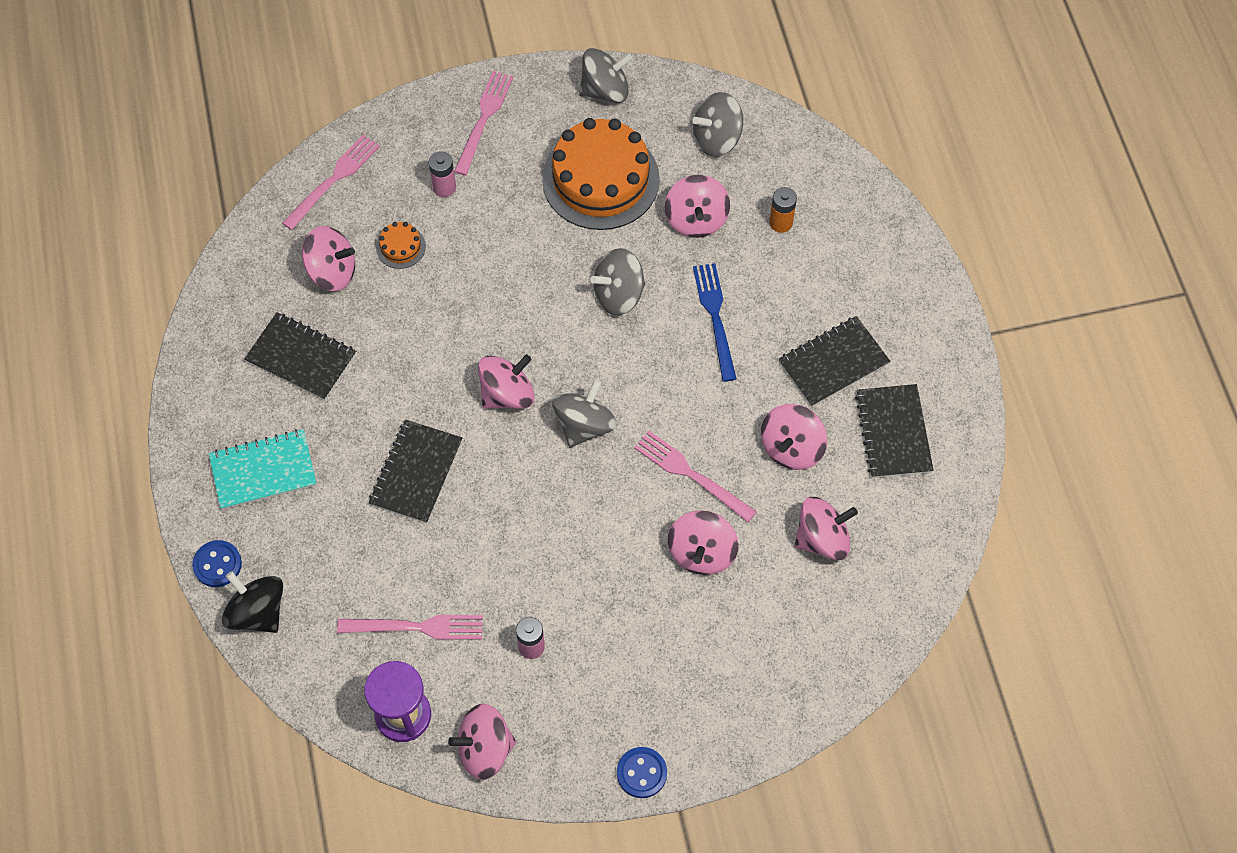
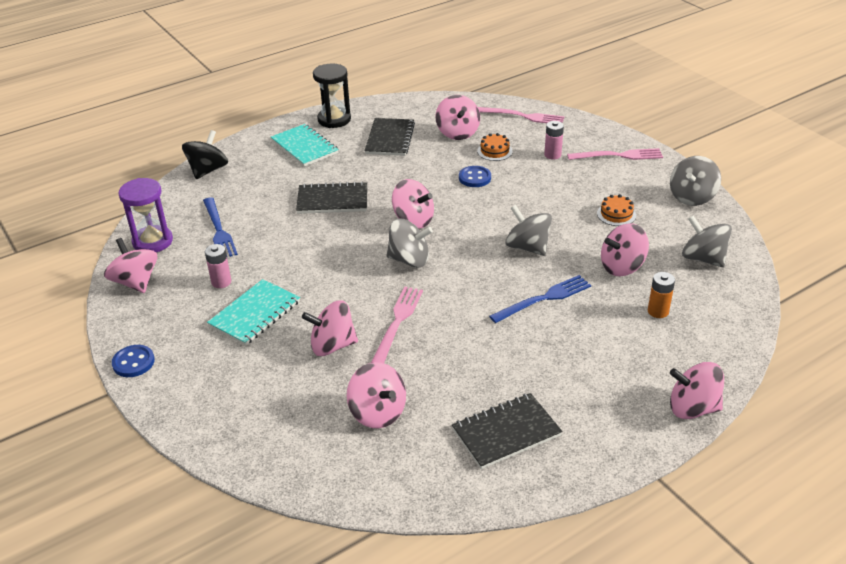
camera: 70 degrees right, 25 degrees down
(208, 412) = (334, 119): none -> black hourglass
(217, 564) = (234, 149): blue button -> blue button (474, 178)
(417, 627) = (219, 230): pink fork -> blue fork
(601, 179) = (616, 214): orange cake -> orange cake, size x0.42
(605, 90) = (692, 197): grey spinning top -> grey spinning top turned 75 degrees clockwise
(611, 621) = (255, 314): none -> turquoise notebook
(791, 448) = (453, 372): pink spinning top -> pink spinning top (692, 408)
(833, 363) = (549, 376): black notebook -> none

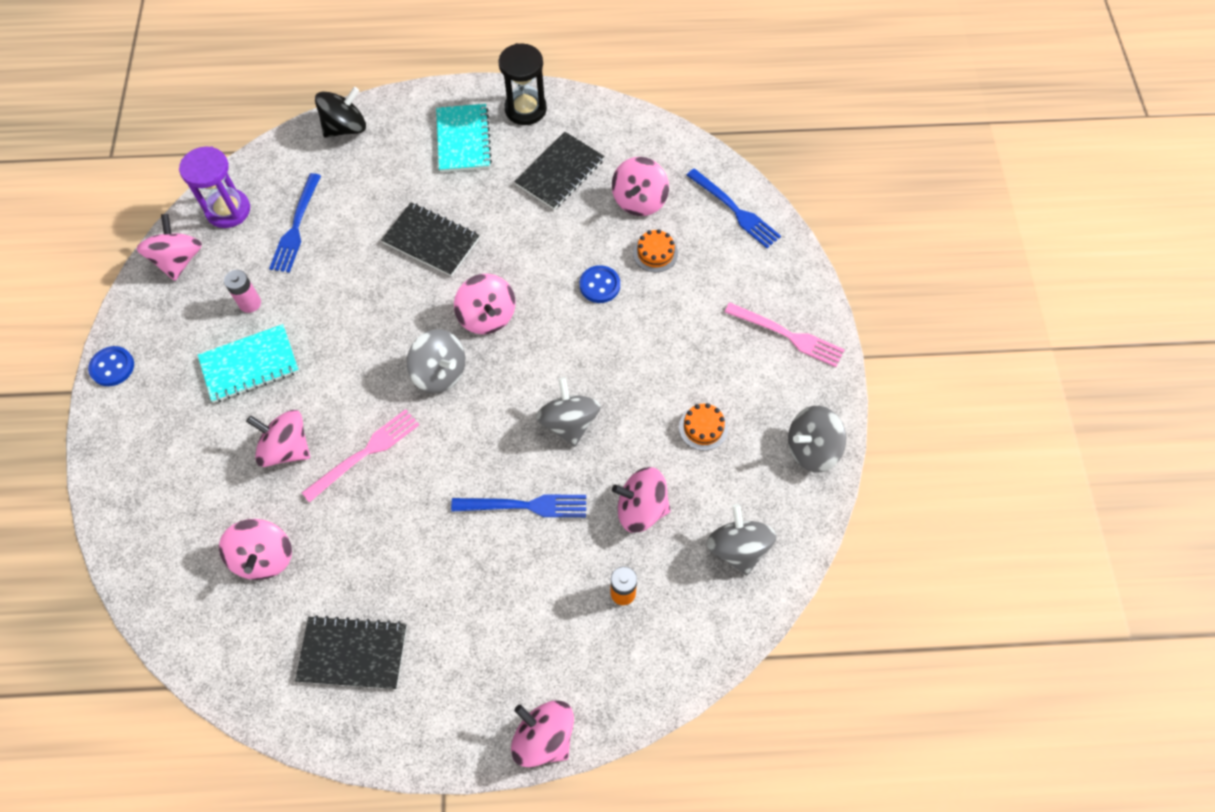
camera: 30 degrees right, 25 degrees up
(523, 116) = (735, 210): pink fork -> blue fork
(552, 155) = (714, 294): pink battery -> none

